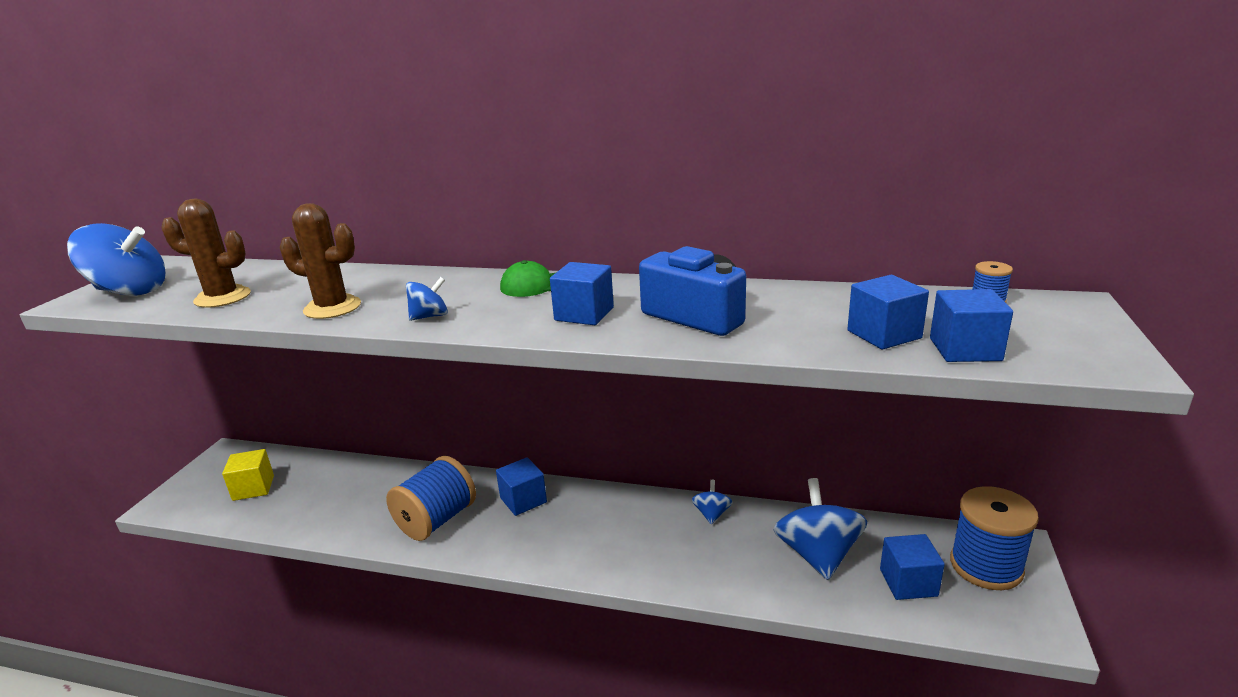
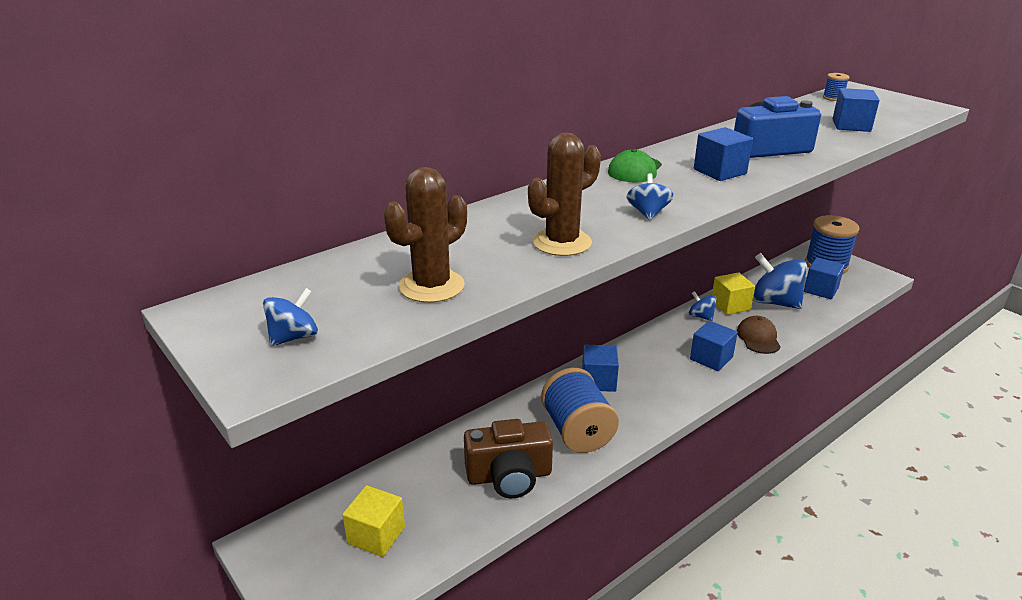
camera: 55 degrees left, 5 degrees up
(130, 291) = (294, 337): blue spinning top -> blue spinning top, size x0.49
(352, 512) = (509, 476): none -> brown camera
(718, 570) = (758, 338): none -> brown cap
(763, 525) = (730, 305): none -> yellow cube
(965, 349) = (888, 120): blue cube -> blue cube (711, 358)

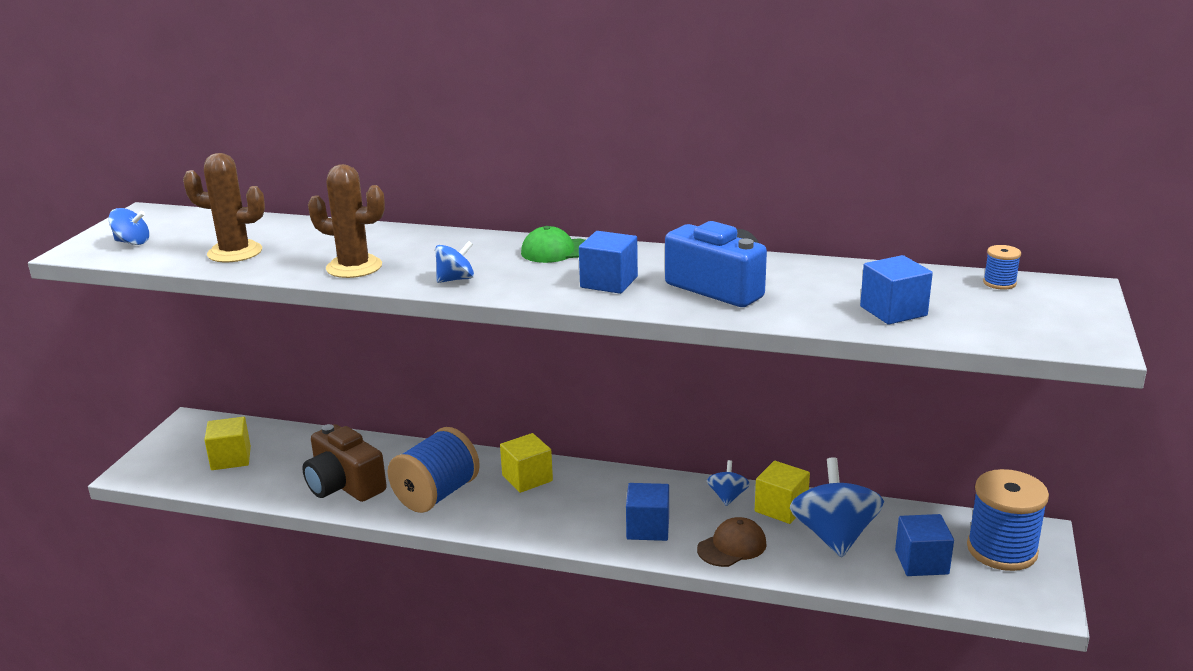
camera: 55 degrees right, 5 degrees down
(598, 381) = (527, 478): blue cube -> yellow cube

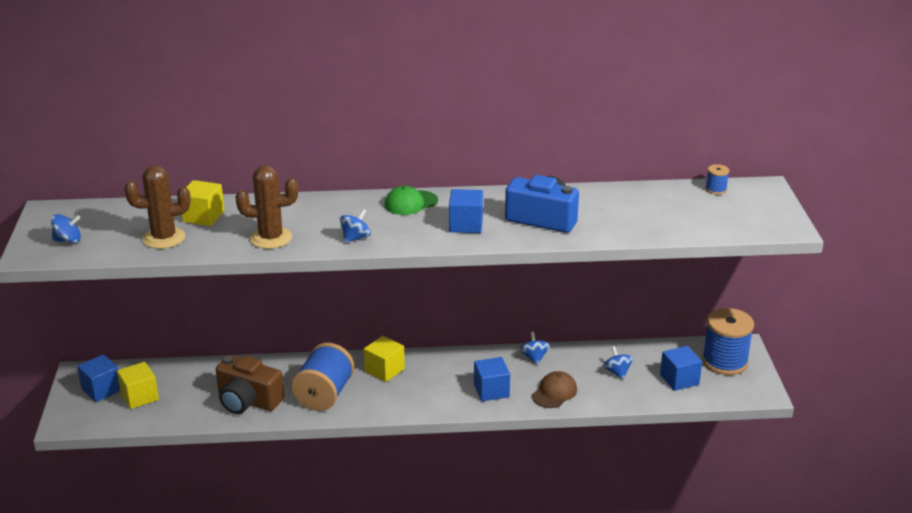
camera: 20 degrees left, 5 degrees up
(781, 508) = (574, 359): yellow cube -> yellow cube (203, 216)
(834, 536) = (617, 372): blue spinning top -> blue spinning top, size x0.49
(893, 311) = (662, 221): blue cube -> blue cube (101, 390)

